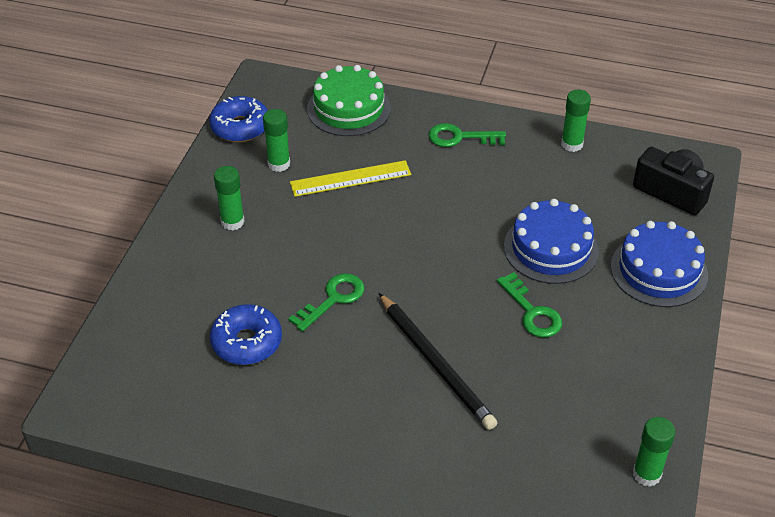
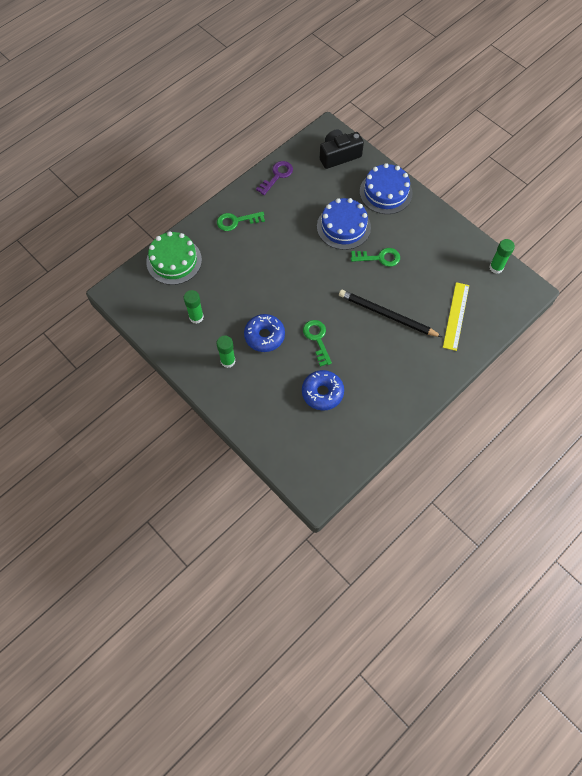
camera: 60 degrees left, 20 degrees up
(240, 127) = (150, 322): blue donut -> blue donut (264, 336)
(350, 178) = (232, 288): yellow ruler -> yellow ruler (456, 316)
(436, 363) = (387, 315): black pencil -> black pencil turned 150 degrees counterclockwise
(460, 137) = (236, 221): green key -> green key turned 45 degrees clockwise
(572, 144) = (277, 176): green glue stick -> purple key

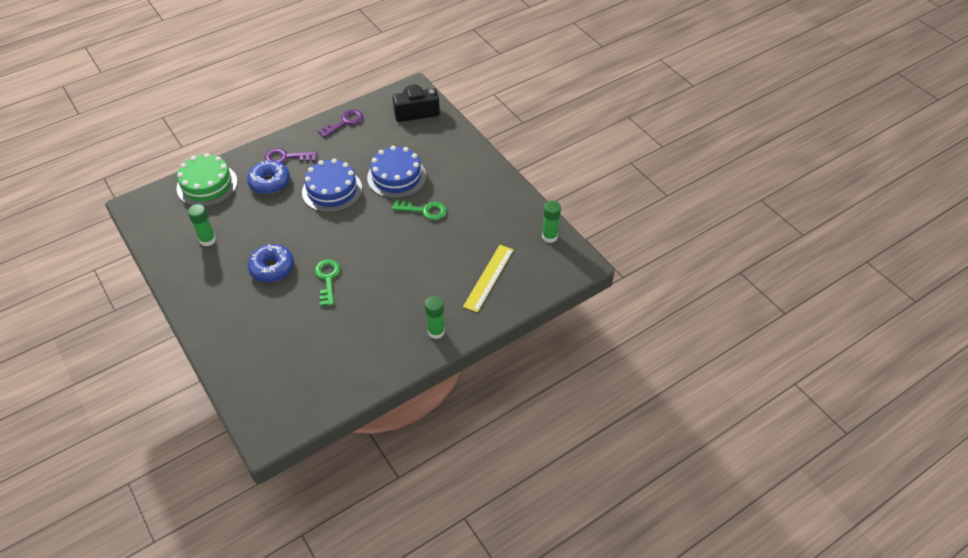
camera: 10 degrees right, 15 degrees down
(228, 361) = (223, 286): green glue stick -> green glue stick (436, 331)
(236, 221) = (286, 157): green key -> purple key
(322, 393) = (313, 332): blue donut -> blue donut (270, 182)
(385, 192) = (453, 151): blue cake -> blue cake (332, 190)
(387, 315) = (412, 266): black pencil -> none

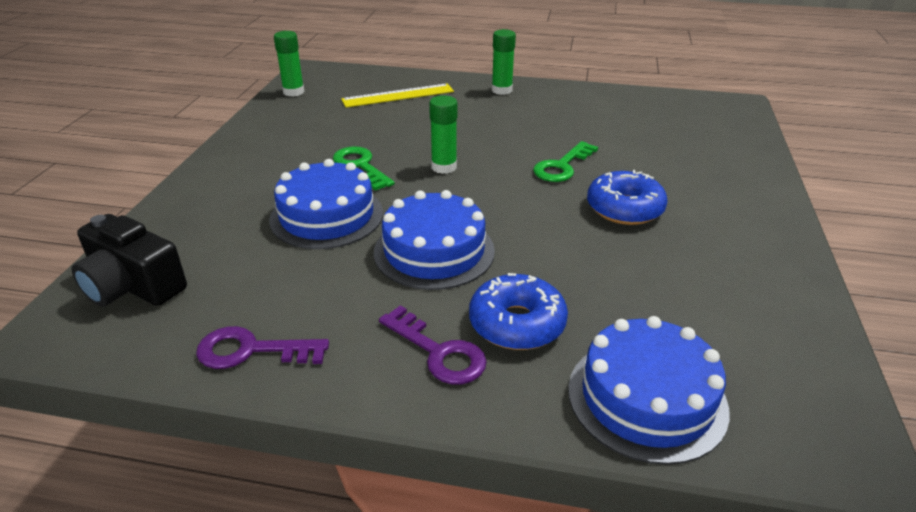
camera: 135 degrees left, 15 degrees down
(207, 185) = (647, 398): green cake -> blue cake
(207, 240) = (705, 293): green glue stick -> green glue stick (444, 167)

